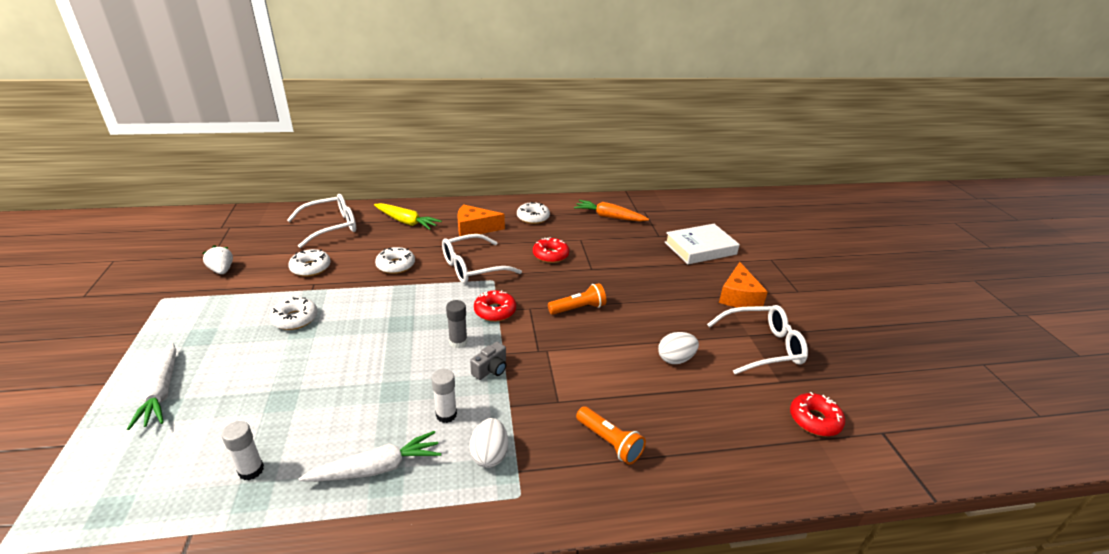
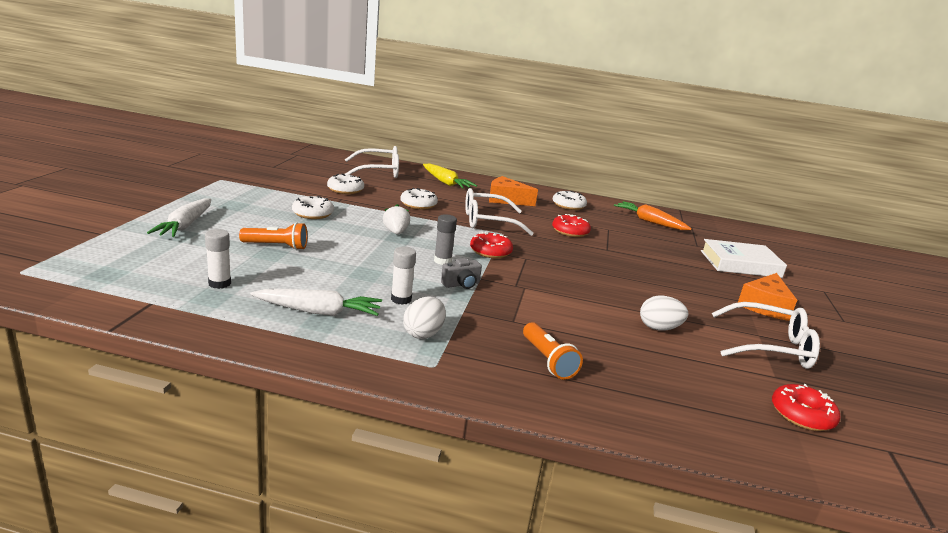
camera: 20 degrees right, 10 degrees down
(222, 270) = (275, 175): white strawberry -> white strawberry (396, 232)
(578, 308) = (575, 270): orange flashlight -> orange flashlight (276, 246)

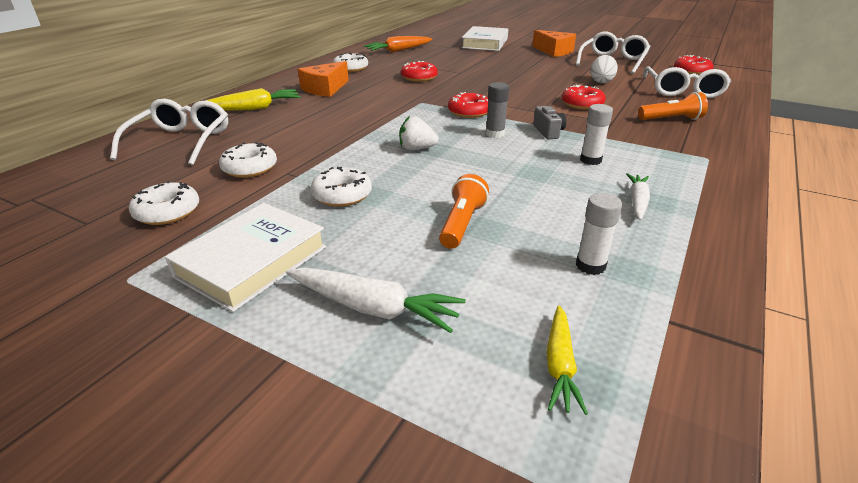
camera: 70 degrees left, 10 degrees up
(121, 267) = (559, 365): none -> yellow carrot
(233, 199) = (252, 261): none -> white book
(319, 312) = (637, 201): white carrot -> white carrot, size x0.65
(418, 204) = (327, 129): white donut -> white donut (167, 212)
(423, 333) = (655, 156): white egg -> none
(488, 221) = (388, 104): white glasses -> white glasses (682, 90)
(558, 308) = (582, 104): none -> red donut

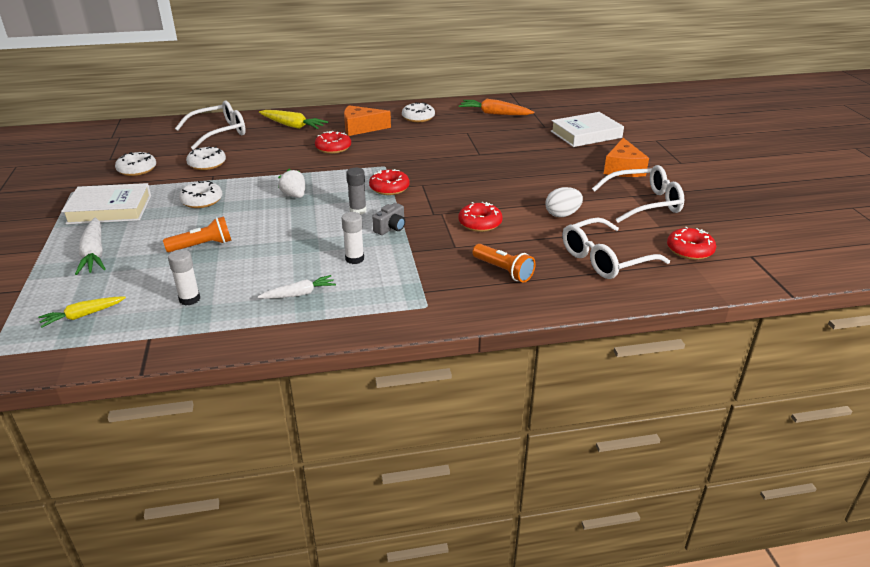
camera: 50 degrees right, 0 degrees up
(419, 77) = (438, 145): red donut -> red donut (333, 148)

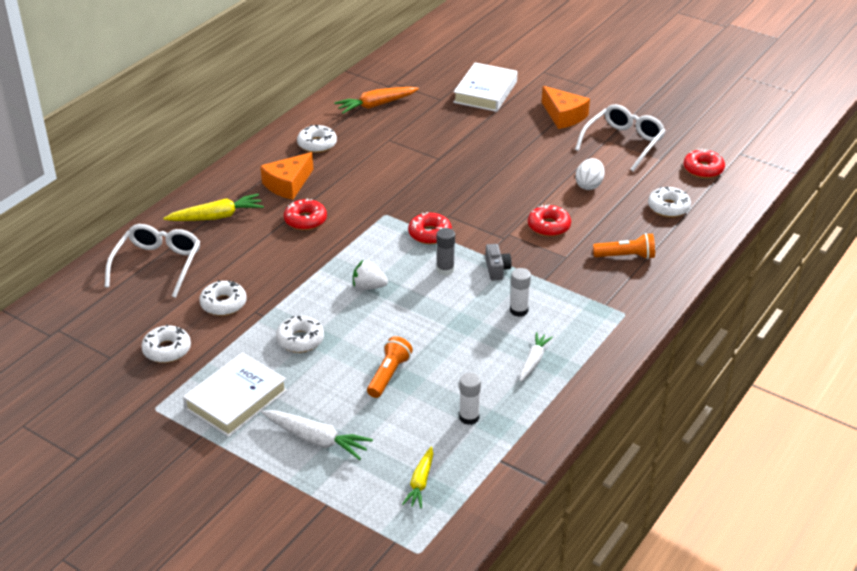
camera: 45 degrees left, 5 degrees up
(605, 259) = (668, 207): white glasses -> white donut

